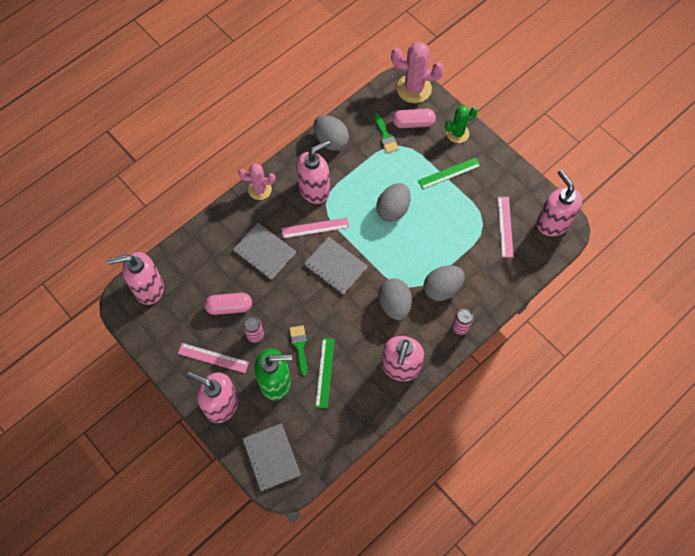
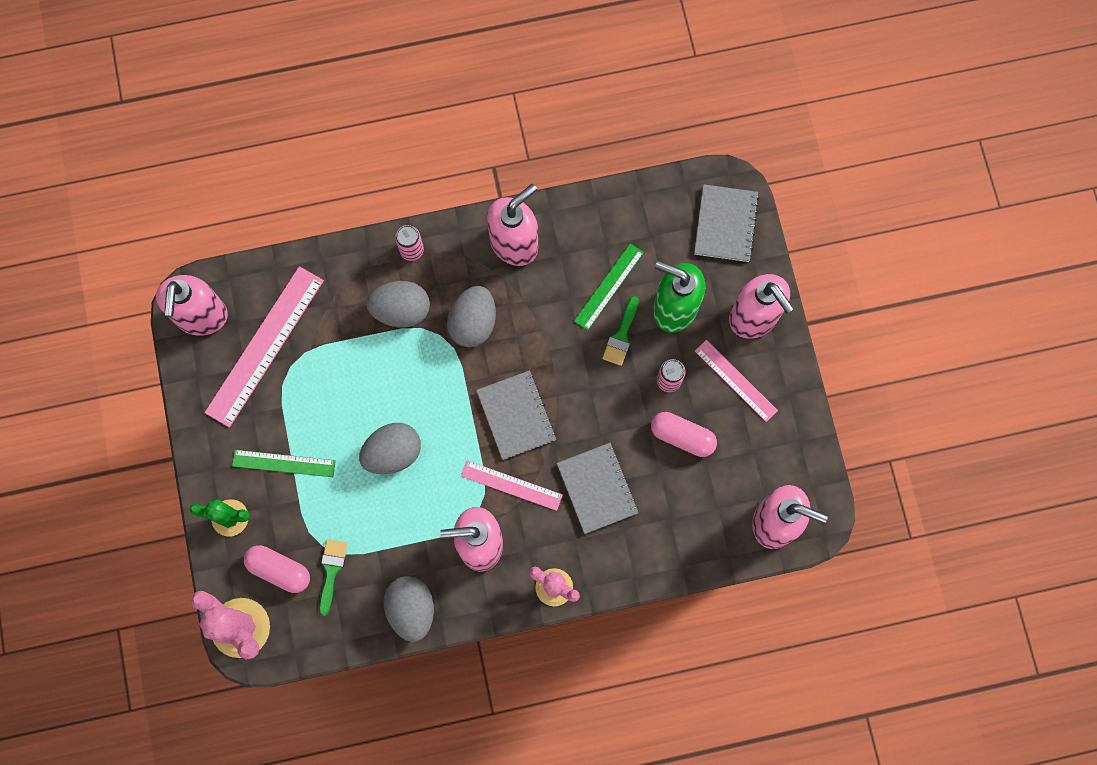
camera: 150 degrees left, 10 degrees up
(505, 226) = (264, 346): pink ruler -> pink ruler, size x1.75

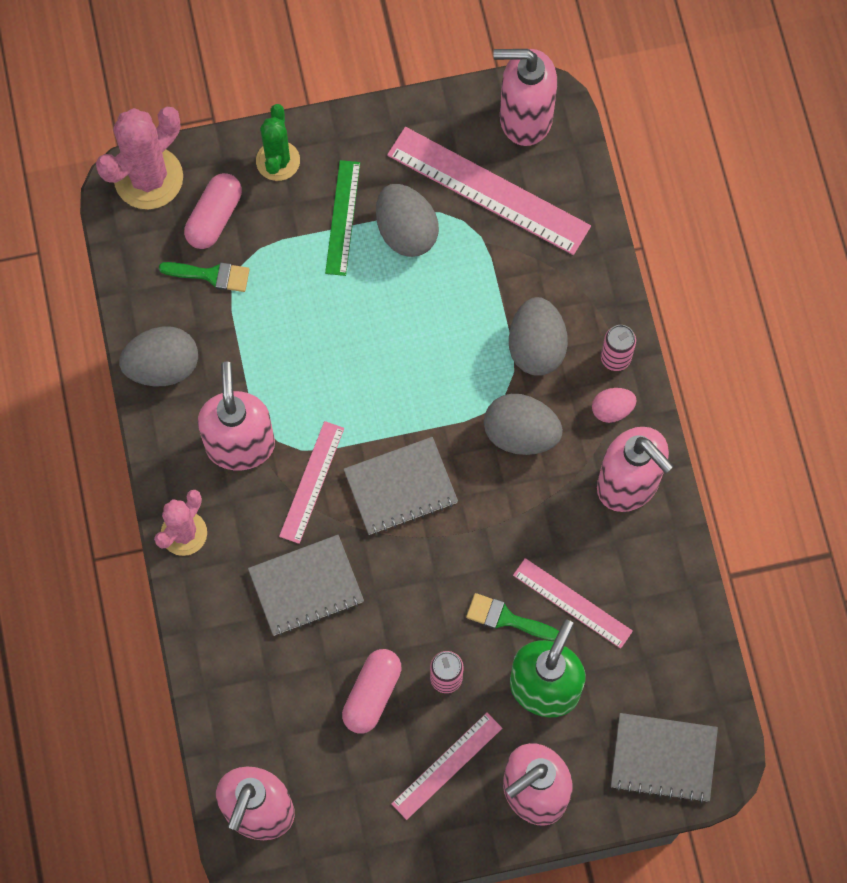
camera: 90 degrees right, 5 degrees down
(393, 453) = (354, 341): grey egg -> grey egg (406, 231)
(454, 254) = (612, 410): none -> pink egg
(608, 286) = (572, 603): green ruler -> pink ruler

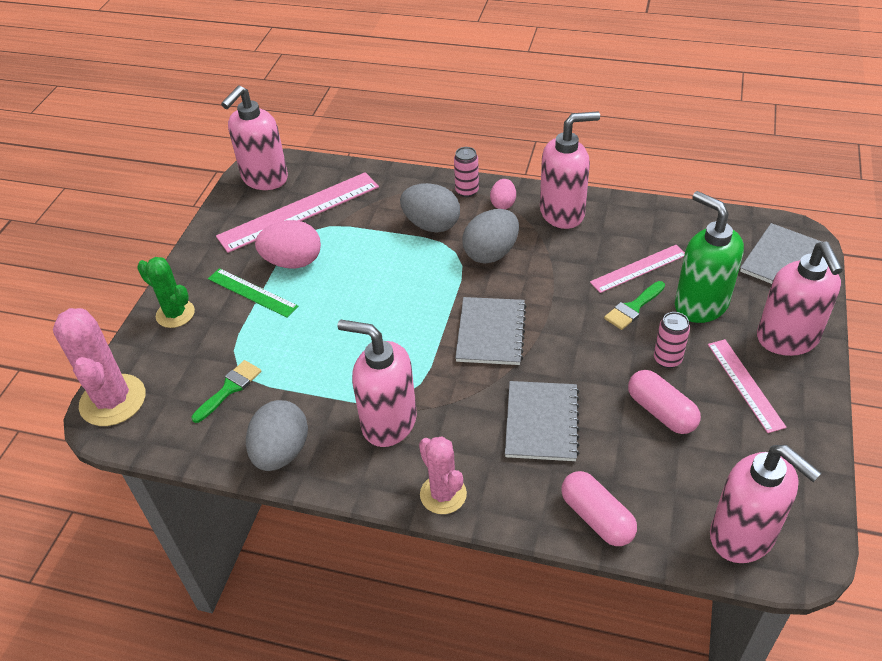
camera: 60 degrees left, 25 degrees down
(214, 217) = (184, 369): pink capsule -> pink capsule (596, 517)
(311, 482) = (452, 386): pink ruler -> none
(406, 231) = (293, 262): grey egg -> pink egg

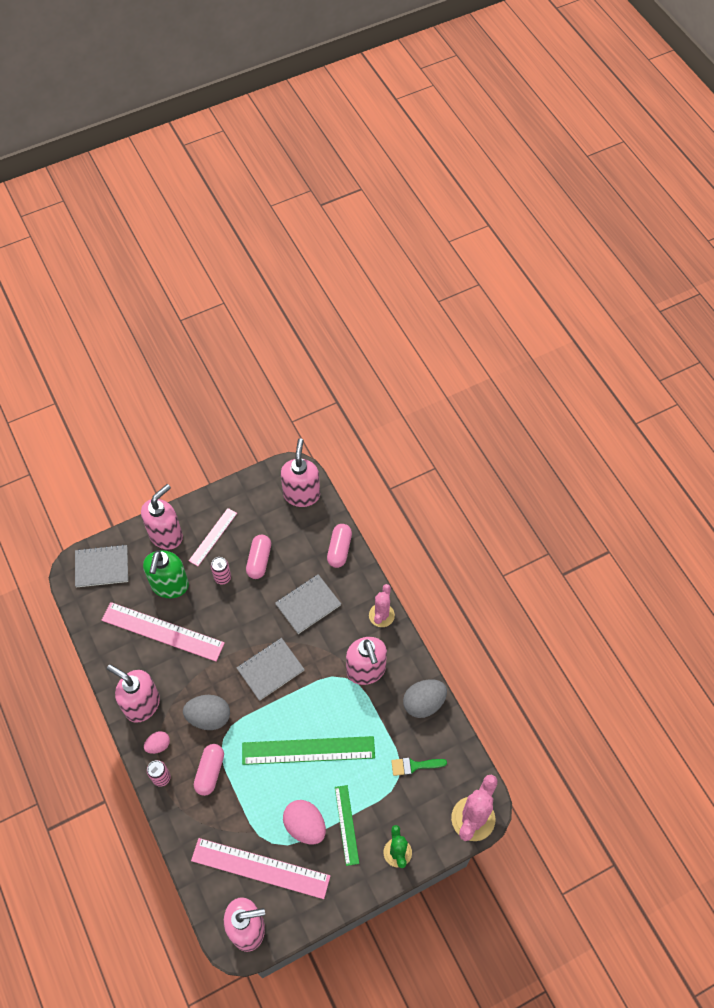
camera: 135 degrees left, 15 degrees up
(361, 309) = (308, 750): none -> green ruler
(431, 225) = (210, 772): grey egg -> pink capsule
(633, 308) = (197, 615): green brush -> none
(638, 268) = (162, 631): pink ruler -> pink ruler, size x1.75

